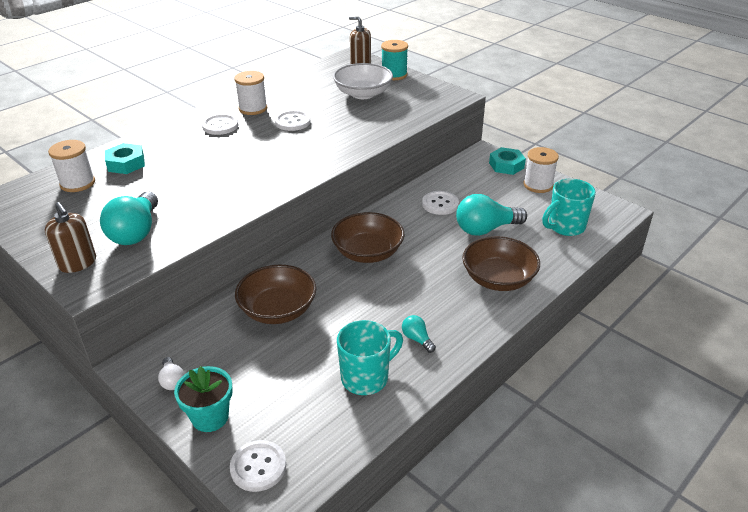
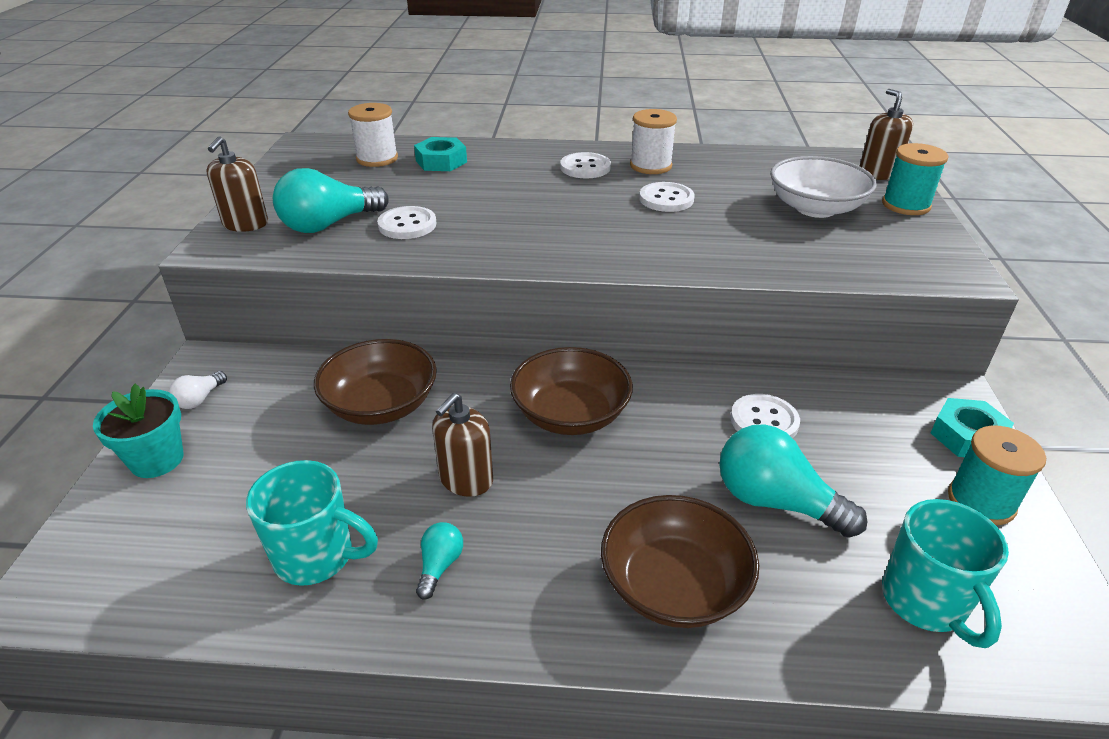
camera: 50 degrees right, 0 degrees up
(258, 467) = (91, 548): white button -> white button (407, 225)
(371, 306) = (466, 479): none -> brown soap dispenser
(538, 185) = (981, 501): white spool -> turquoise spool
(565, 227) = (925, 602): turquoise mug -> turquoise mug turned 120 degrees counterclockwise

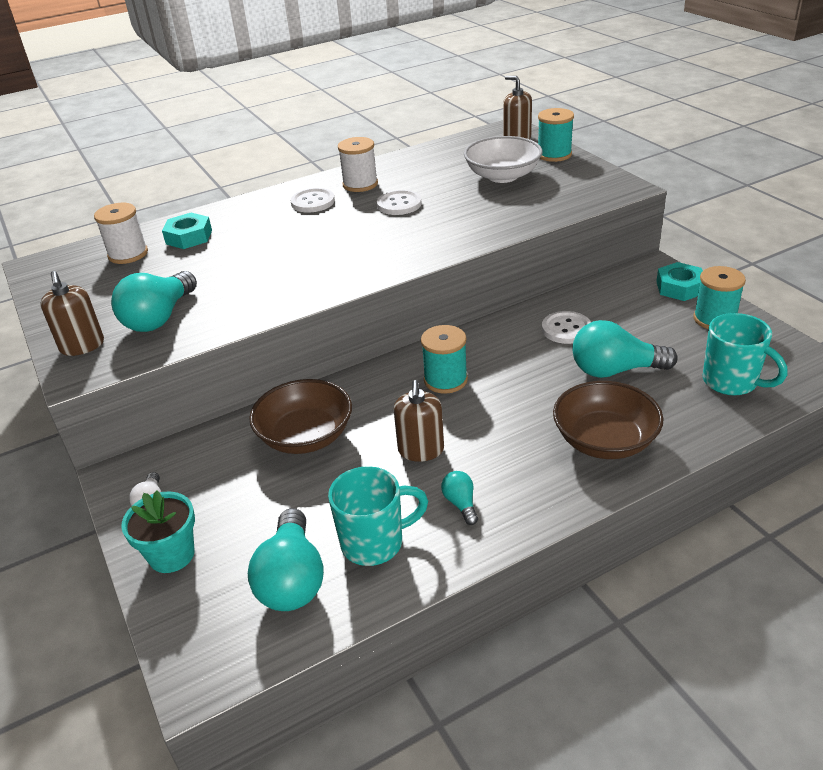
camera: 30 degrees left, 0 degrees up
(211, 548) = (292, 579): none -> turquoise light bulb
(407, 225) = (227, 293): white button -> none
(570, 414) = (445, 380): brown bowl -> turquoise spool

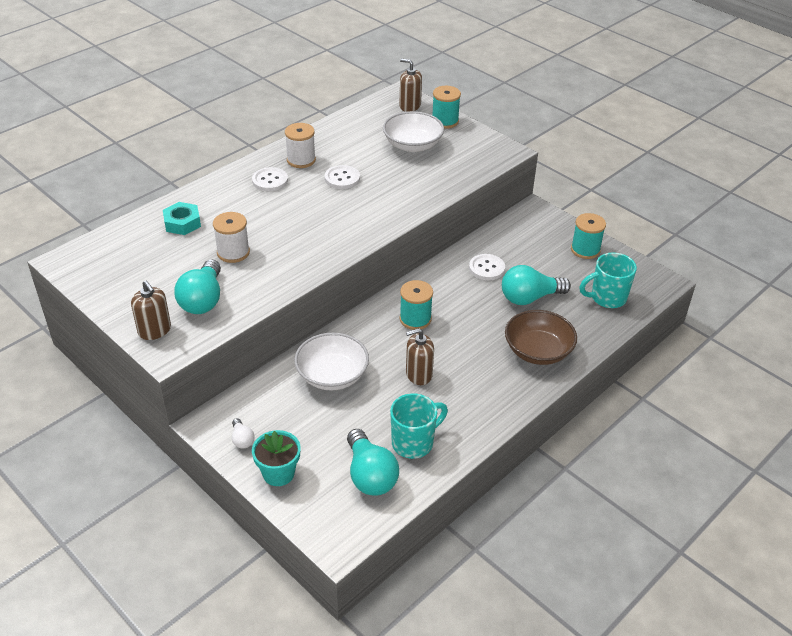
camera: 20 degrees left, 5 degrees up
(128, 254) = (139, 244): white spool -> white spool (233, 252)
(305, 436) = (332, 375): brown bowl -> white bowl
(421, 450) = (418, 374): brown soap dispenser -> brown soap dispenser turned 90 degrees clockwise
(461, 504) = (460, 408): turquoise light bulb -> none
(679, 287) = (555, 225): turquoise nut -> none
(731, 382) = (607, 298): turquoise mug -> turquoise mug turned 135 degrees clockwise

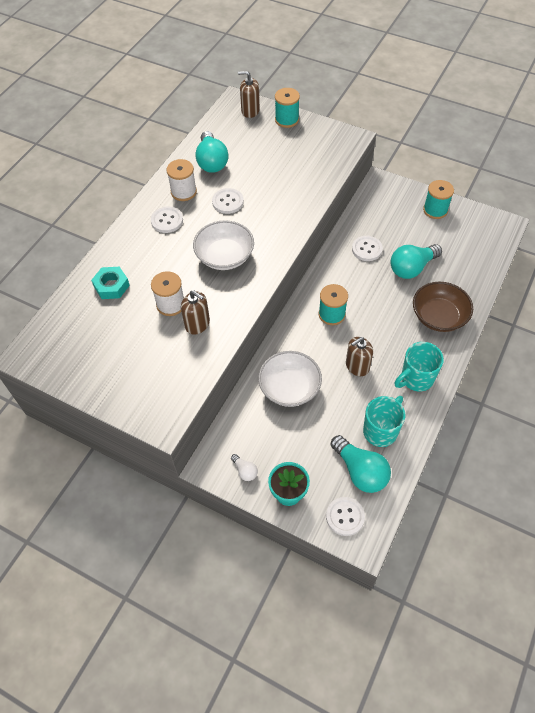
camera: 15 degrees left, 15 degrees up
(154, 330) = (141, 404): brown soap dispenser -> brown soap dispenser (197, 324)
(203, 300) = (168, 360): turquoise light bulb -> turquoise light bulb (212, 161)
(329, 514) = (345, 516): none -> white button
(412, 145) = (271, 151): white bowl -> white bowl (225, 256)
(607, 298) = (470, 251): turquoise mug -> turquoise mug (416, 379)

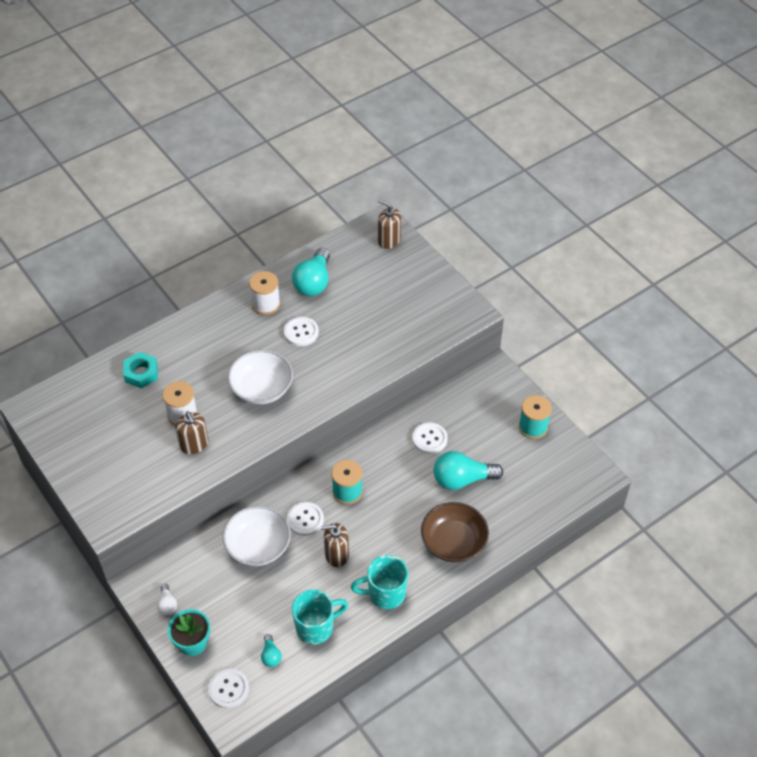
camera: 25 degrees right, 5 degrees down
(167, 221) = (231, 328): white button -> white button (305, 519)
(287, 120) = (419, 265): turquoise spool -> none
(360, 471) = (271, 655): turquoise light bulb -> turquoise light bulb, size x0.48

